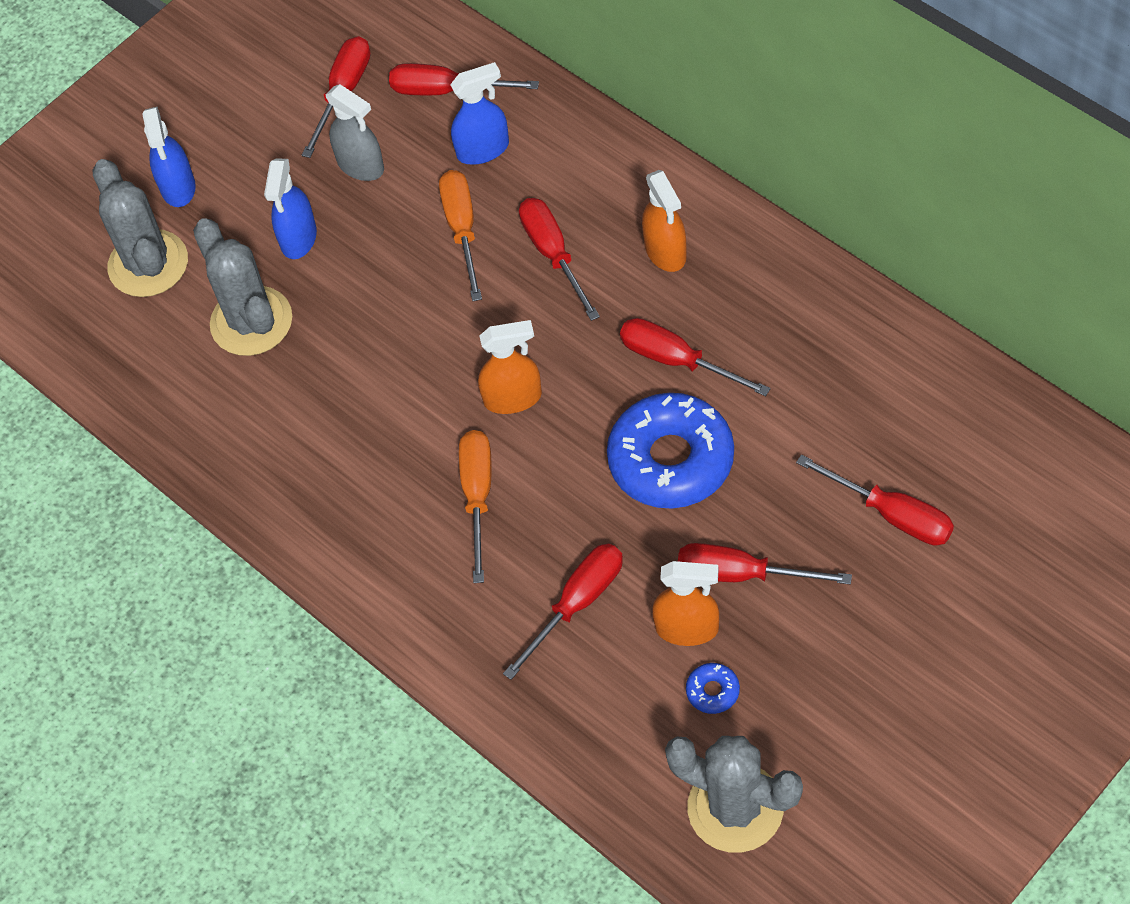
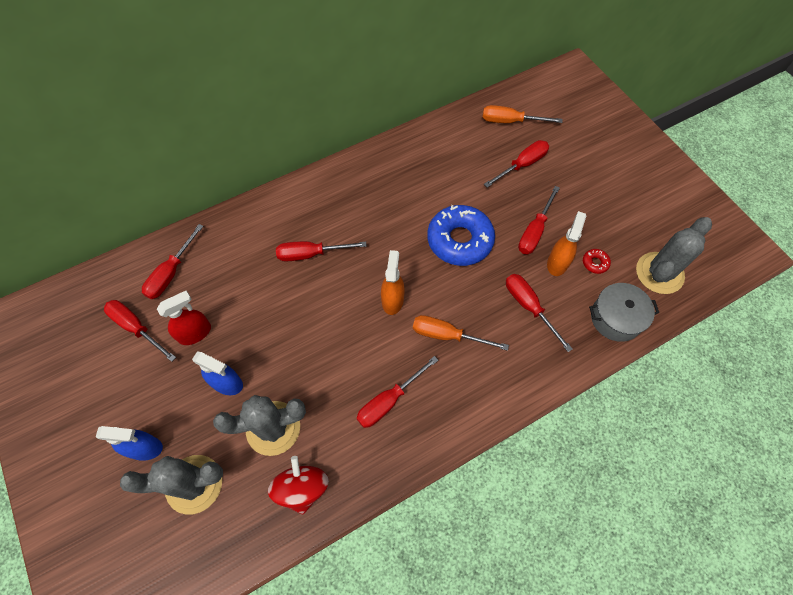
camera: 80 degrees left, 5 degrees up
(179, 389) = (302, 488): none -> red spinning top
(361, 165) = (195, 333): grey spray bottle -> red spray bottle
(462, 230) = (271, 293): orange screwdriver -> orange screwdriver (510, 121)
(483, 149) = (223, 267): blue spray bottle -> none
(608, 748) = (616, 318): none -> grey pot
(666, 252) = (336, 205): orange spray bottle -> none
(677, 361) = (403, 220): red screwdriver -> red screwdriver (389, 401)
(712, 691) = (595, 263): blue donut -> red donut

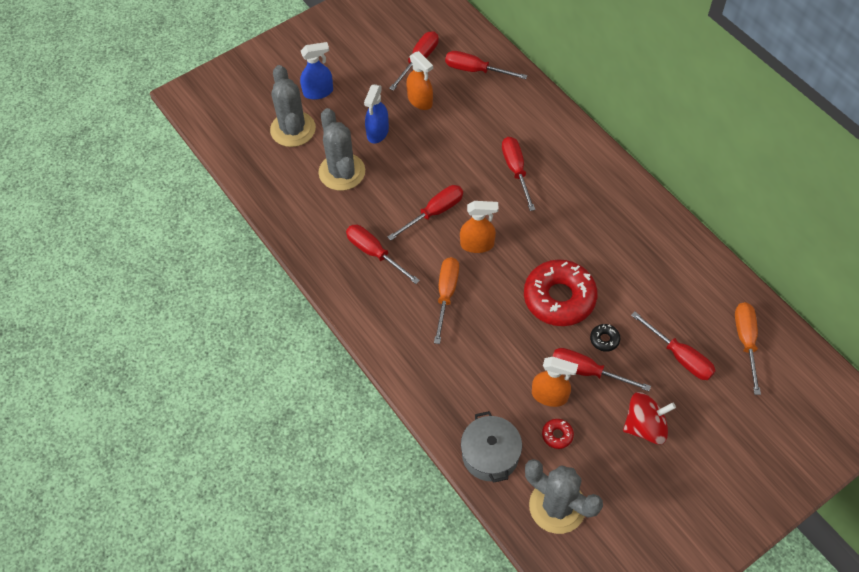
camera: 85 degrees right, 5 degrees down
(145, 448) = (318, 92): blue spray bottle -> blue spray bottle turned 105 degrees counterclockwise
(195, 333) = (420, 101): red spray bottle -> orange spray bottle
(302, 488) = (294, 200): red spinning top -> red spinning top (645, 426)
(459, 240) = (559, 298): blue donut -> red donut
(504, 213) = (604, 339): none -> black donut
(529, 307) = (489, 368): red screwdriver -> red screwdriver (434, 212)

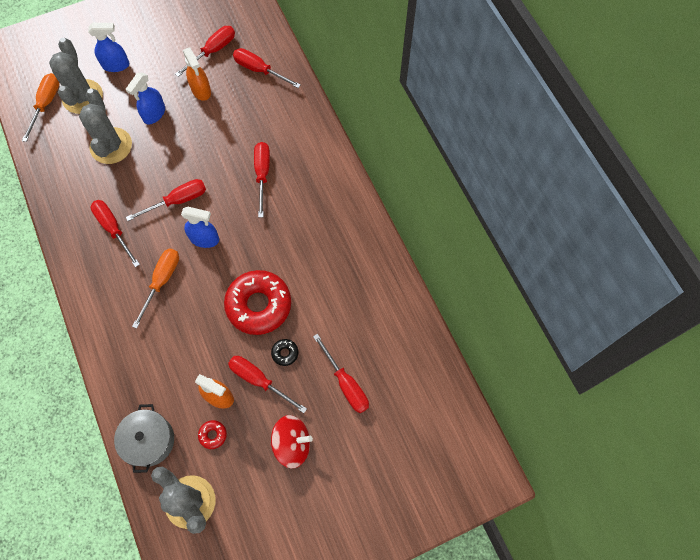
camera: 10 degrees right, 10 degrees up
(477, 244) = (205, 239): orange spray bottle -> blue spray bottle
(745, 341) = (409, 382): orange screwdriver -> orange screwdriver (46, 104)

